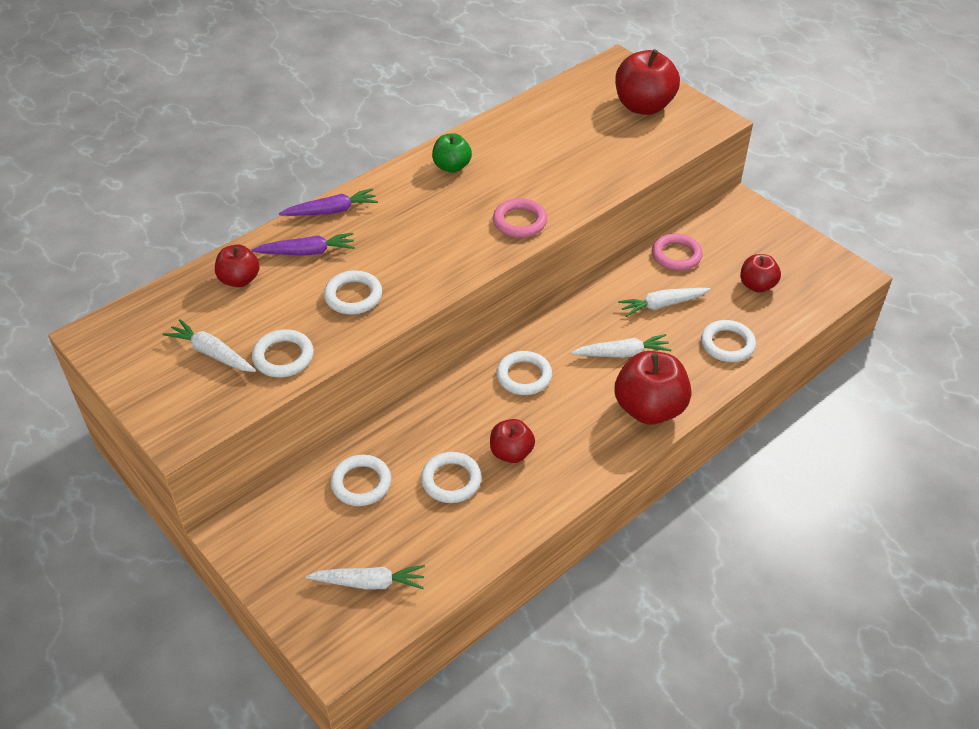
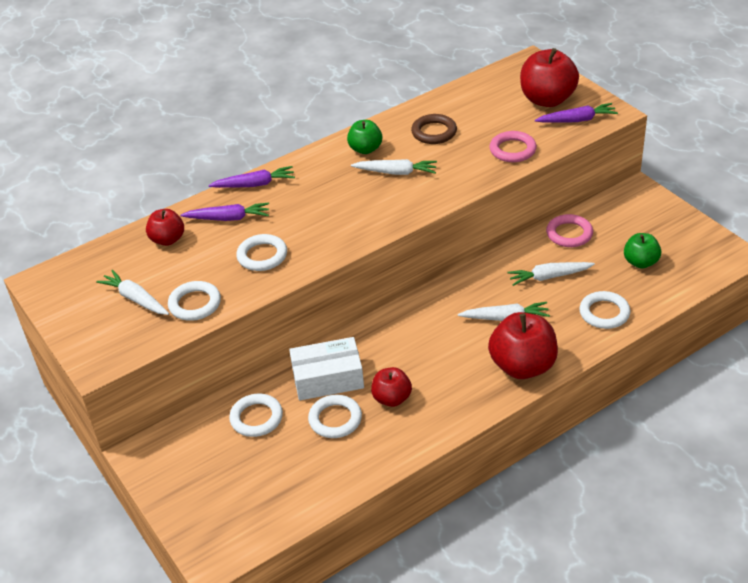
camera: 10 degrees right, 5 degrees down
(369, 583) = (251, 501): white carrot -> white carrot (396, 172)
(436, 432) = (328, 378): none -> white box
(519, 221) = (418, 197): pink ring -> pink ring (512, 150)
(524, 376) = (413, 334): white ring -> none
(525, 145) = (434, 132): none -> brown ring
(679, 129) = (576, 120): none -> purple carrot
(757, 285) = (640, 262): red apple -> green apple

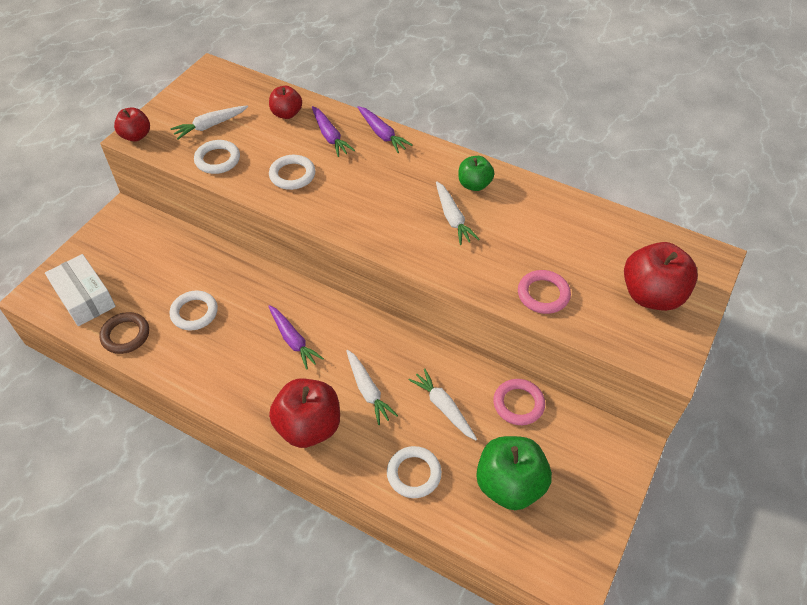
camera: 60 degrees right, 10 degrees up
(136, 299) = (210, 126): white carrot -> white carrot turned 135 degrees counterclockwise
(256, 418) = (179, 263): white ring -> none
(328, 378) = (238, 290): white box -> white box (85, 298)
(392, 398) = (231, 342): red apple -> red apple (136, 136)
(434, 132) = (532, 223): brown ring -> brown ring (125, 335)
(576, 120) = (632, 333): purple carrot -> purple carrot (293, 340)
(640, 262) = (509, 485): green apple -> green apple, size x1.72

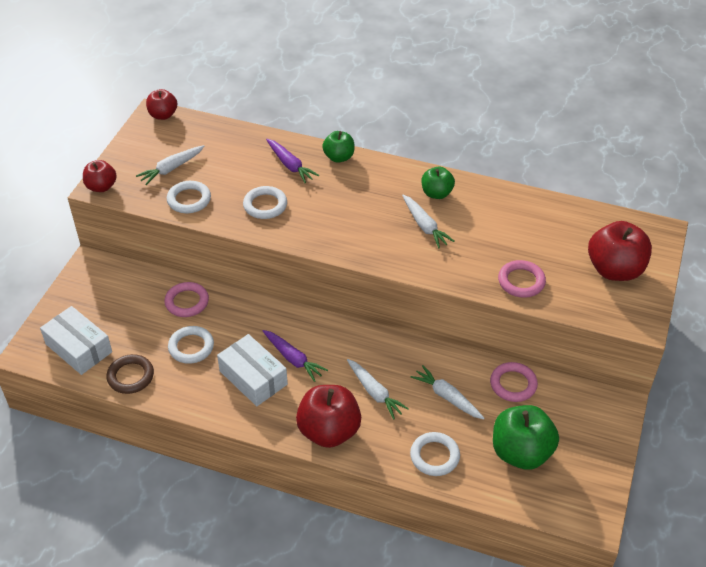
camera: 10 degrees left, 5 degrees down
(204, 264) = (187, 302): none -> pink ring
(247, 355) = (253, 377): none -> white box
(286, 114) = (242, 149): red apple -> red apple (163, 115)
(382, 134) = (339, 157): purple carrot -> green apple

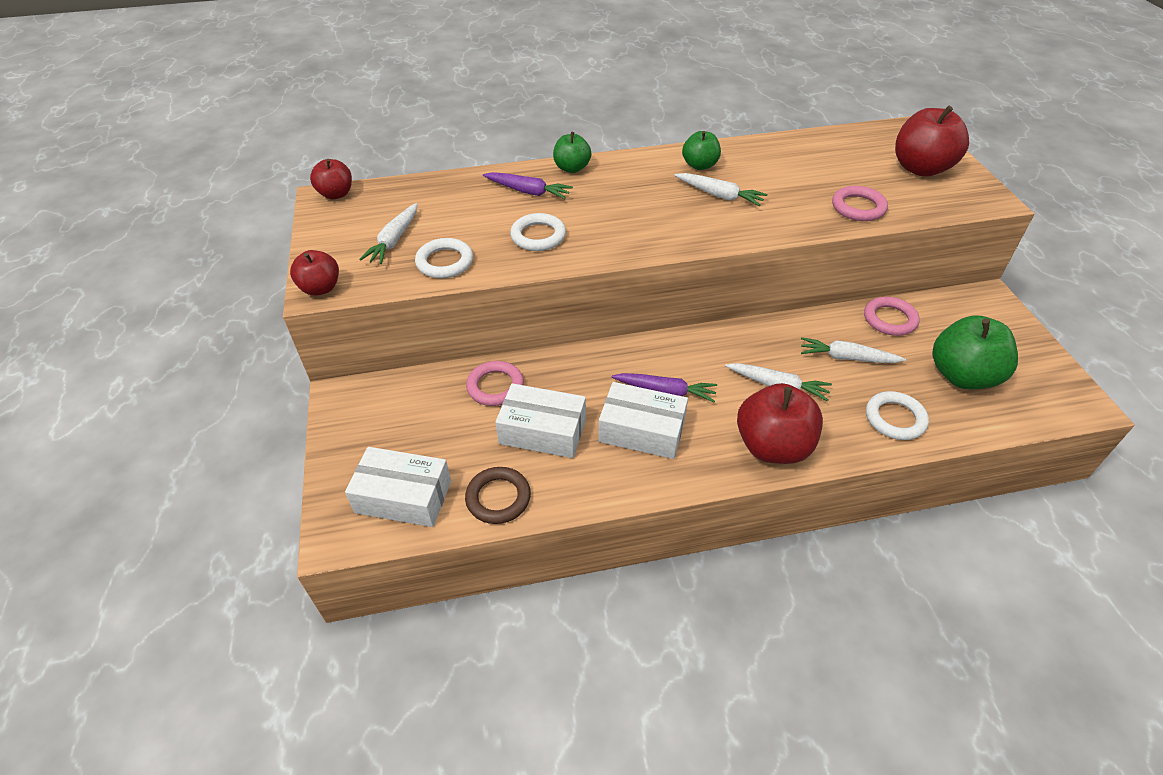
camera: 30 degrees left, 0 degrees up
(191, 347) = (542, 431): white ring -> white box

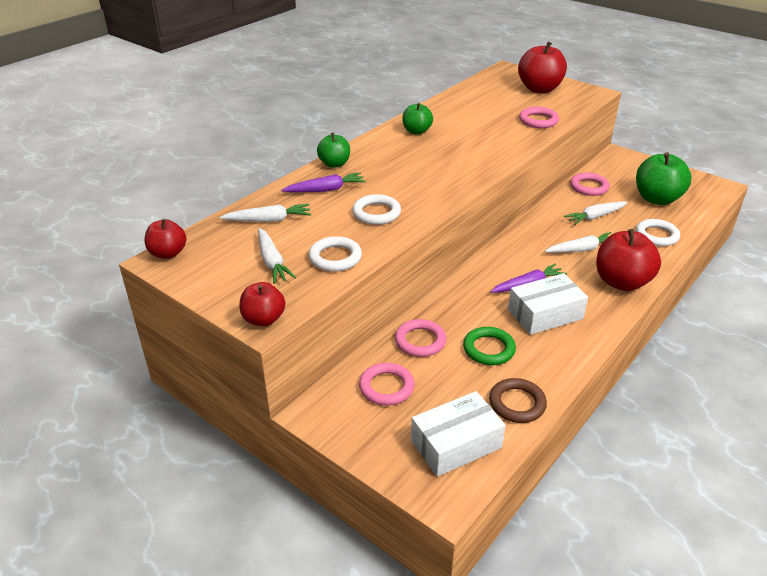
camera: 40 degrees left, 10 degrees down
(417, 410) = (386, 387): none -> pink ring
(542, 431) = (488, 349): white box -> green ring
(719, 195) = (454, 143): white carrot -> white carrot (268, 220)

